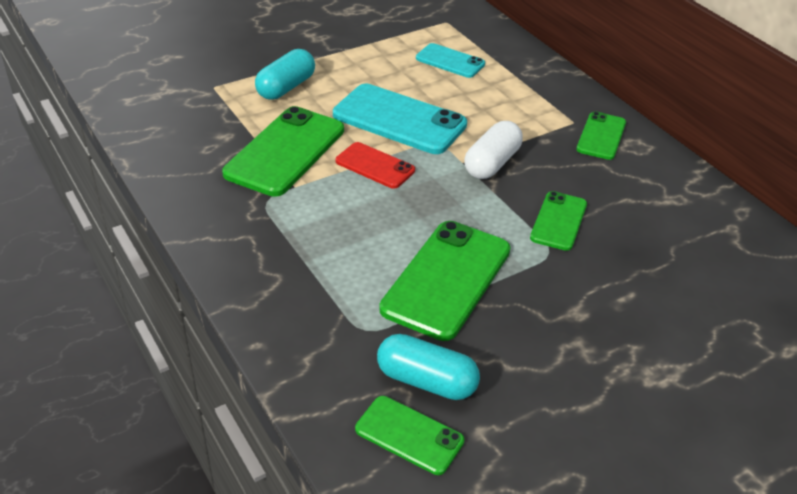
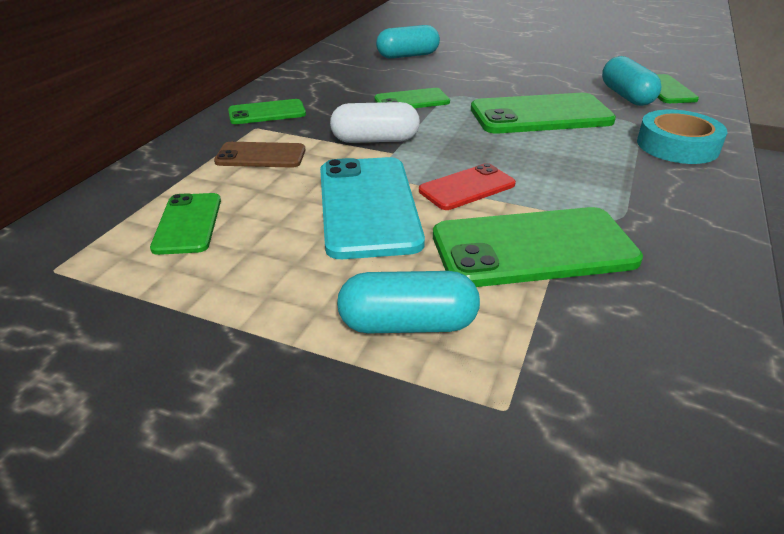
camera: 125 degrees left, 5 degrees down
(301, 317) = (677, 146): none -> turquoise tape
(375, 166) = (467, 187): red phone -> red phone turned 60 degrees clockwise
(450, 61) = (188, 224): turquoise phone -> green phone
(516, 108) = (261, 156): none -> brown phone
(711, 291) = (408, 56): none -> turquoise capsule

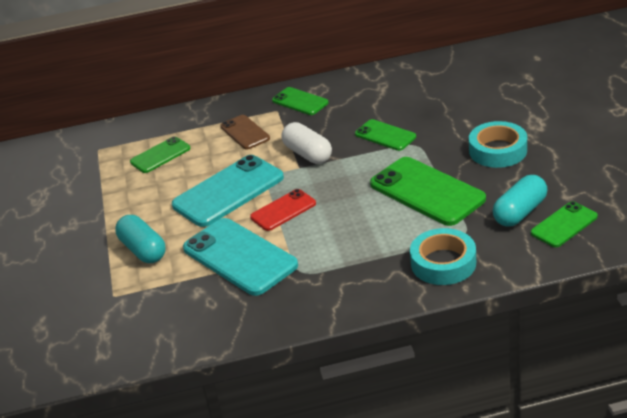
camera: 60 degrees right, 0 degrees up
(408, 56) = (472, 91): turquoise capsule -> none
(467, 187) = (283, 210): red phone -> red phone turned 60 degrees counterclockwise
(516, 75) = (498, 150): none -> turquoise tape
(533, 248) = (240, 257): green phone -> turquoise phone

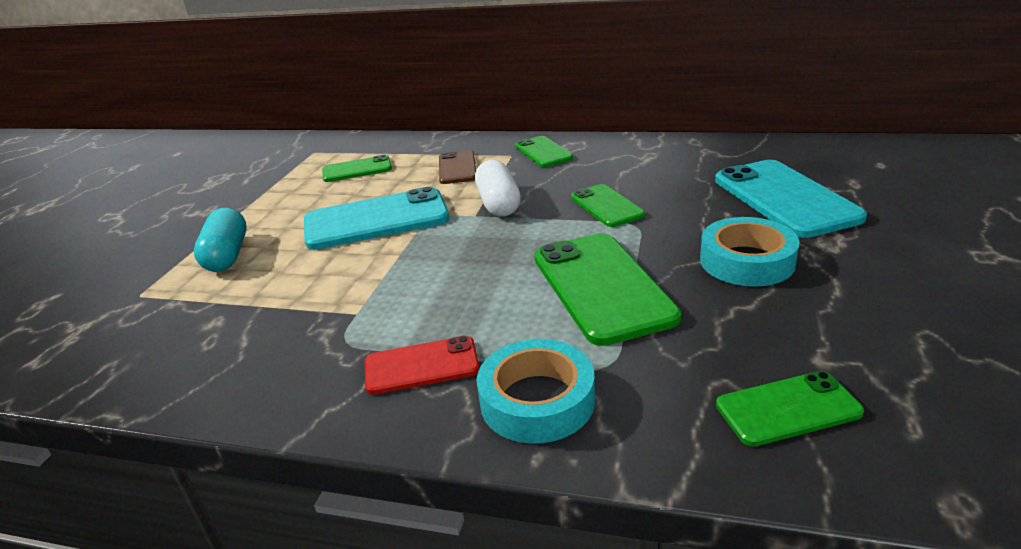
camera: 25 degrees right, 5 degrees down
(240, 257) = (303, 296): turquoise phone -> turquoise phone (785, 198)
(283, 210) = (407, 257): red phone -> red phone (421, 366)
(520, 212) = (721, 360): turquoise capsule -> none

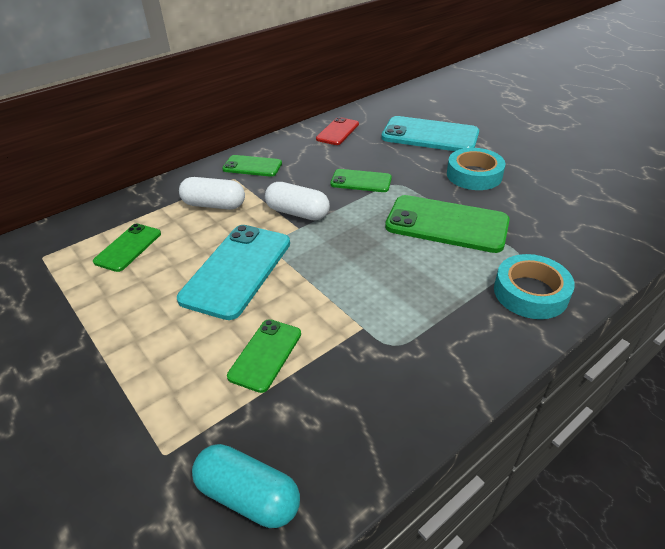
camera: 55 degrees left, 10 degrees up
(227, 255) = (171, 371): turquoise capsule -> turquoise capsule (248, 496)
(421, 366) = (457, 321): red phone -> red phone (337, 132)
(457, 168) = (214, 205): brown phone -> white capsule
(788, 409) = (597, 227): green phone -> green phone (265, 355)

